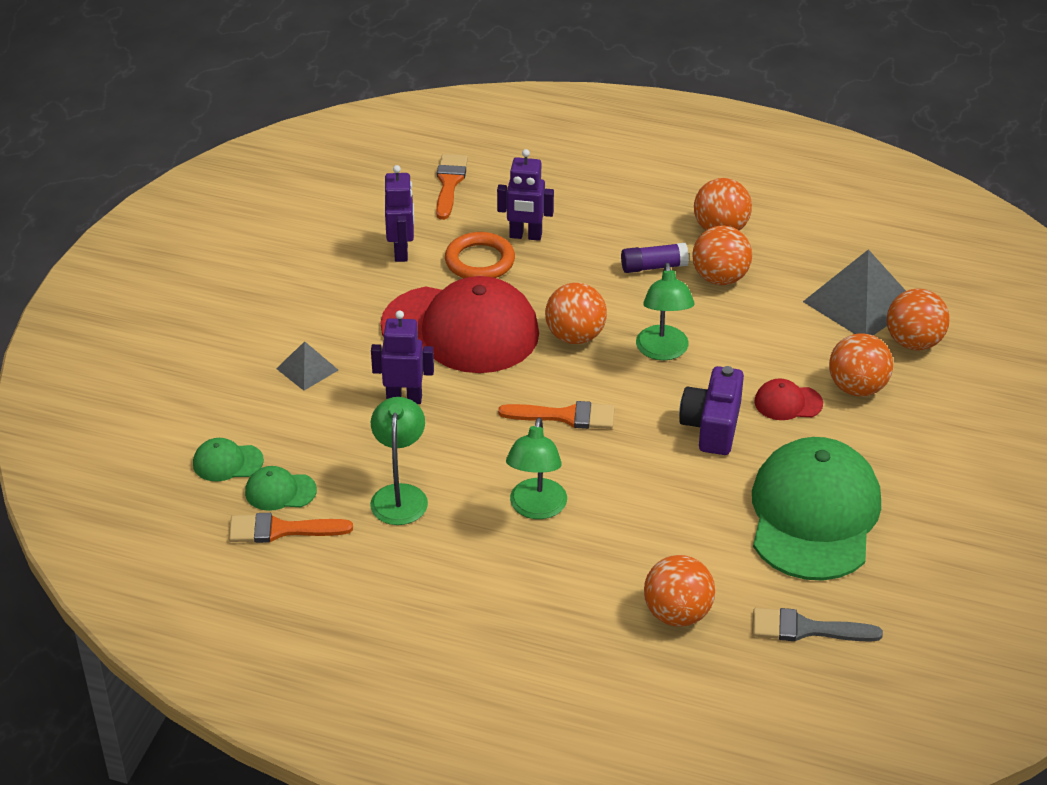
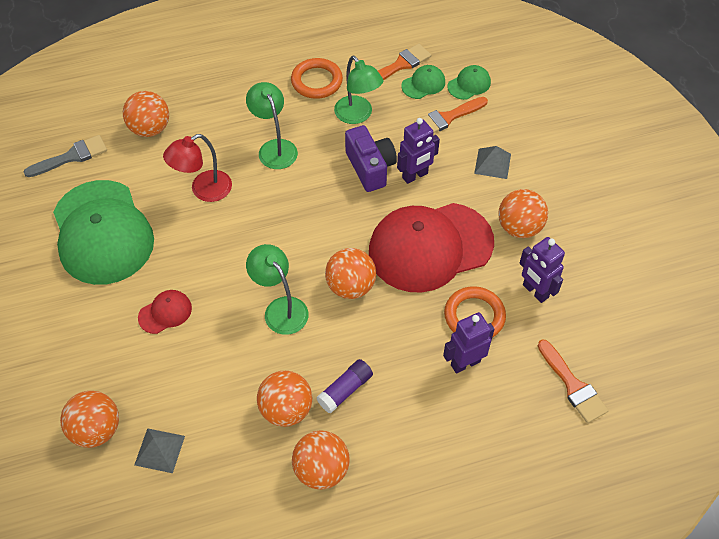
camera: 145 degrees right, 15 degrees up
(407, 565) = (317, 81): none -> orange ring
(565, 416) = (306, 218): orange brush -> orange brush (447, 118)
(661, 502) = (204, 190): none -> red lamp
(712, 426) = (206, 263): purple camera -> purple camera (370, 167)
(857, 388) = (121, 355): orange ball -> orange ball (519, 227)
(860, 302) = (159, 450): grey pyramid -> grey pyramid, size x0.53

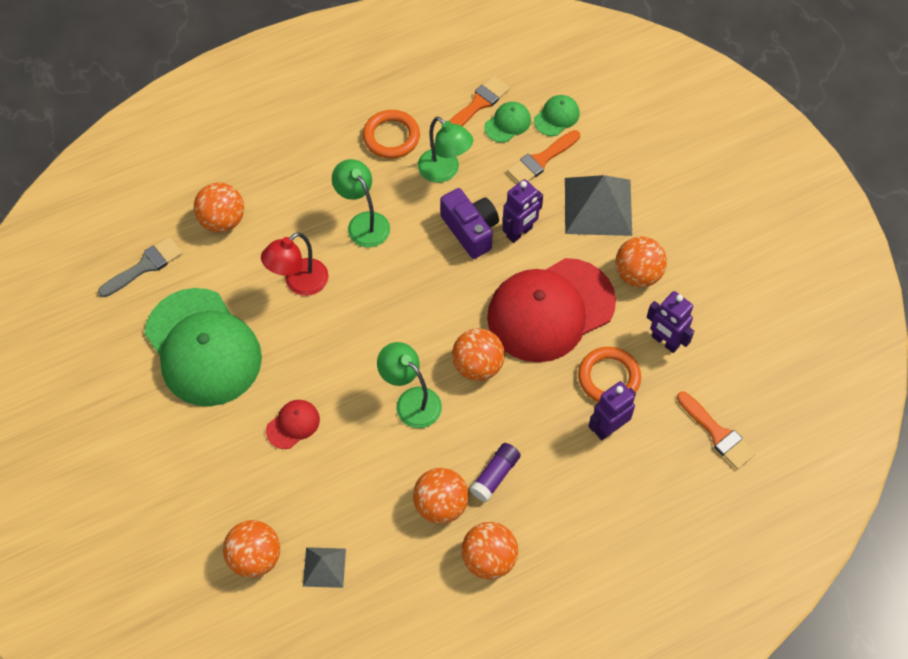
camera: 10 degrees left, 5 degrees up
(492, 163) = (598, 206): grey pyramid -> grey pyramid, size x1.89

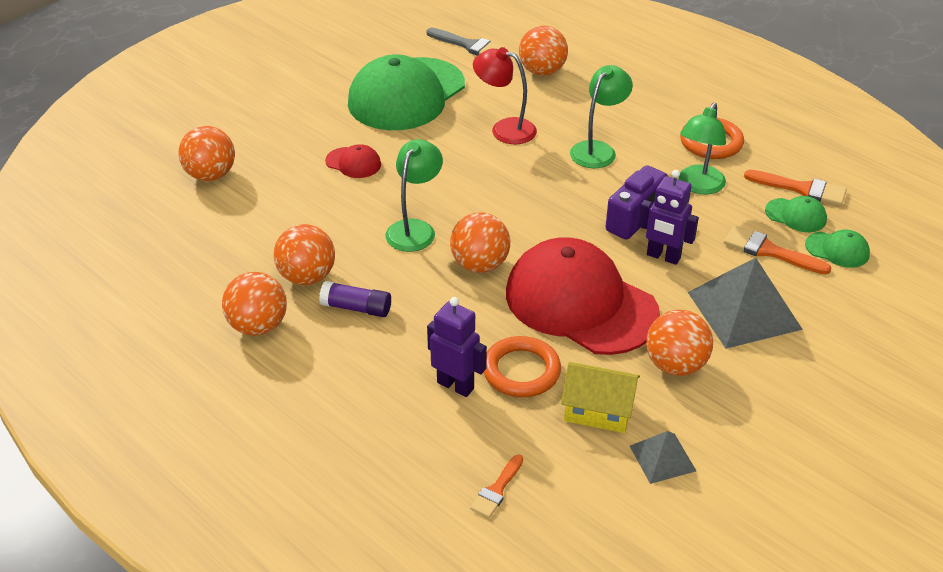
camera: 70 degrees right, 20 degrees down
(324, 567) = (213, 218): grey pyramid -> grey pyramid (662, 458)
(665, 341) = (598, 410): purple robot -> yellow house
(717, 433) = (497, 490): orange brush -> orange brush, size x0.64

